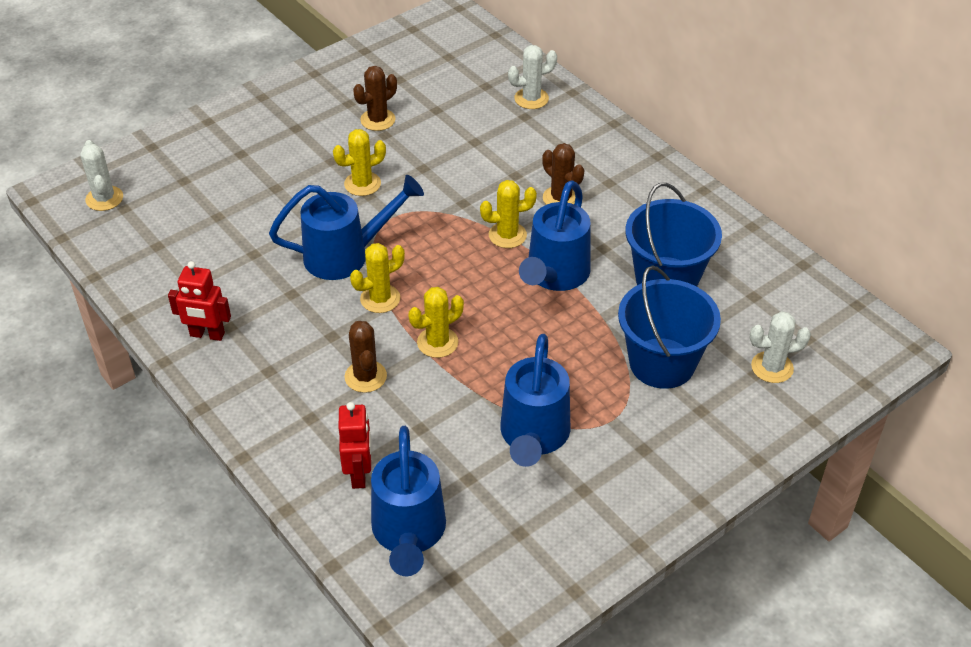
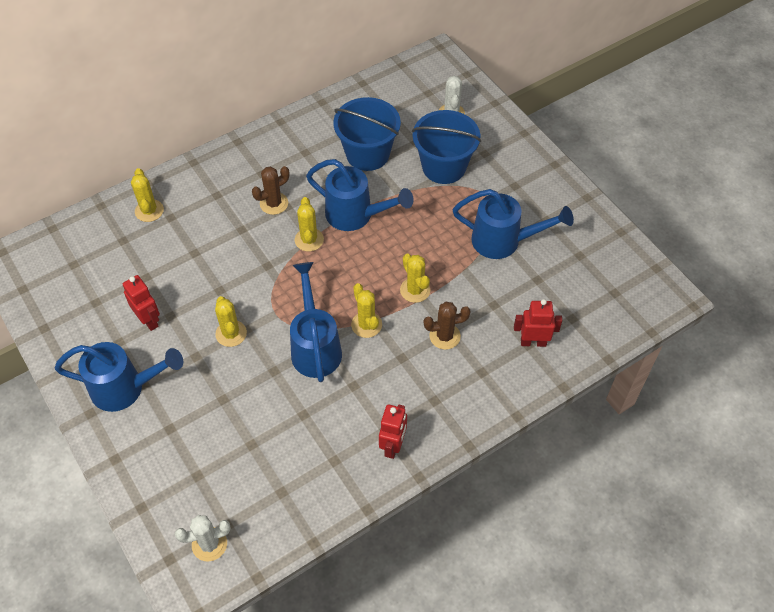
camera: 85 degrees left, 10 degrees up
(378, 120) = (149, 320): brown cactus -> red robot
(408, 534) = (582, 315): blue watering can -> blue watering can (125, 388)
(531, 99) = (149, 211): white cactus -> yellow cactus

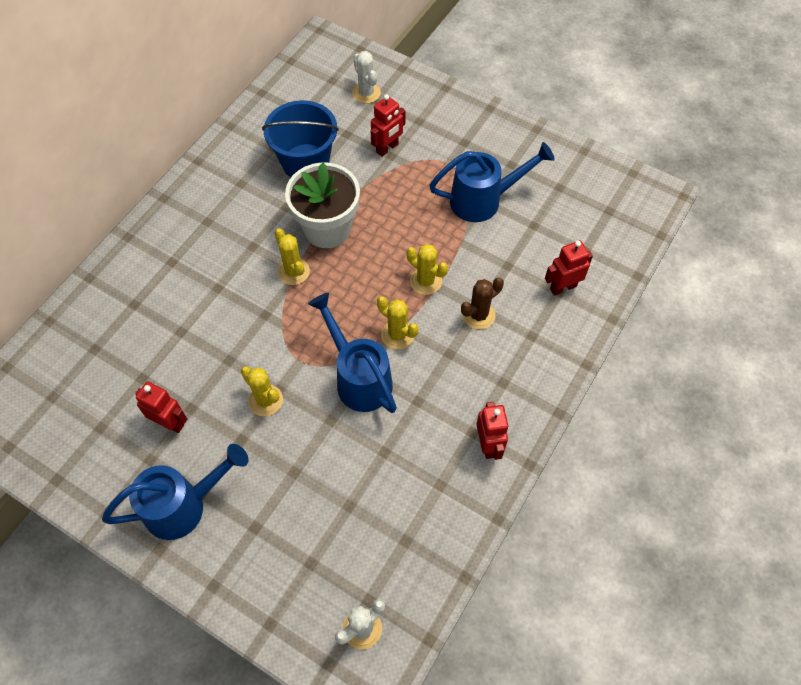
camera: 25 degrees left, 5 degrees up
(149, 211) = (107, 306): yellow cactus -> none
(274, 203) = (237, 248): brown cactus -> none
(356, 215) = (327, 229): blue watering can -> white flower pot
(444, 167) = (387, 148): blue bucket -> red robot

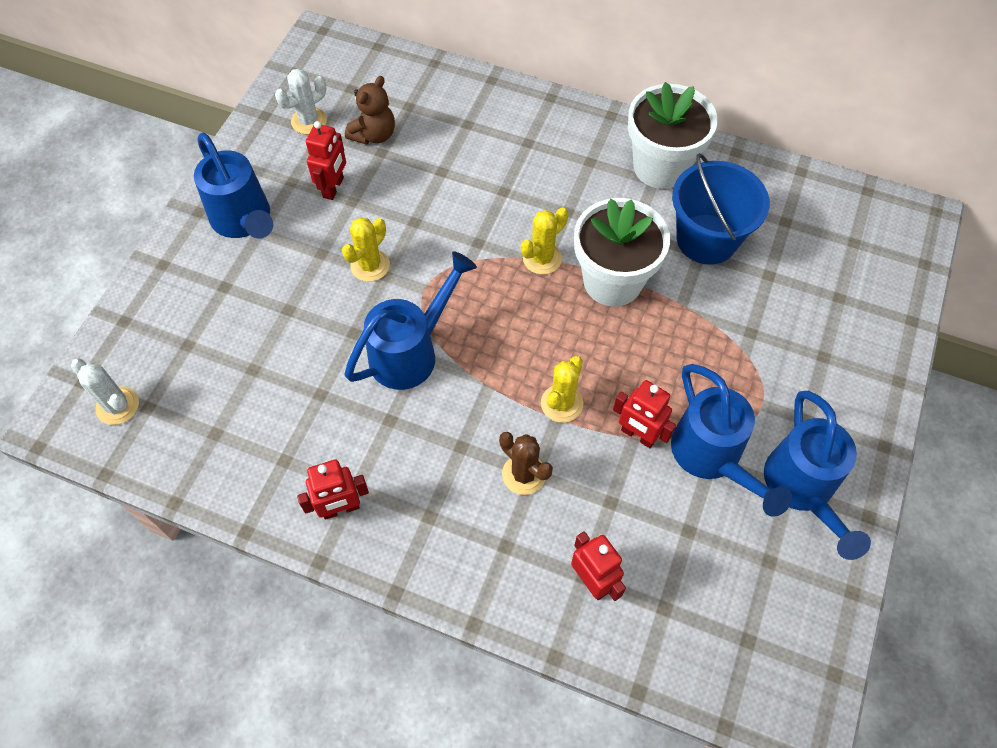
camera: 80 degrees right, 0 degrees up
(119, 382) = (374, 135): none -> brown teddy bear
(228, 176) = (660, 167): none -> white flower pot
(366, 93) = (847, 285): white cactus -> white cactus (309, 121)
(387, 148) = (761, 326): red robot -> red robot (638, 435)
(397, 335) = (477, 383): yellow cactus -> none
(513, 157) = (802, 489): none -> blue watering can

